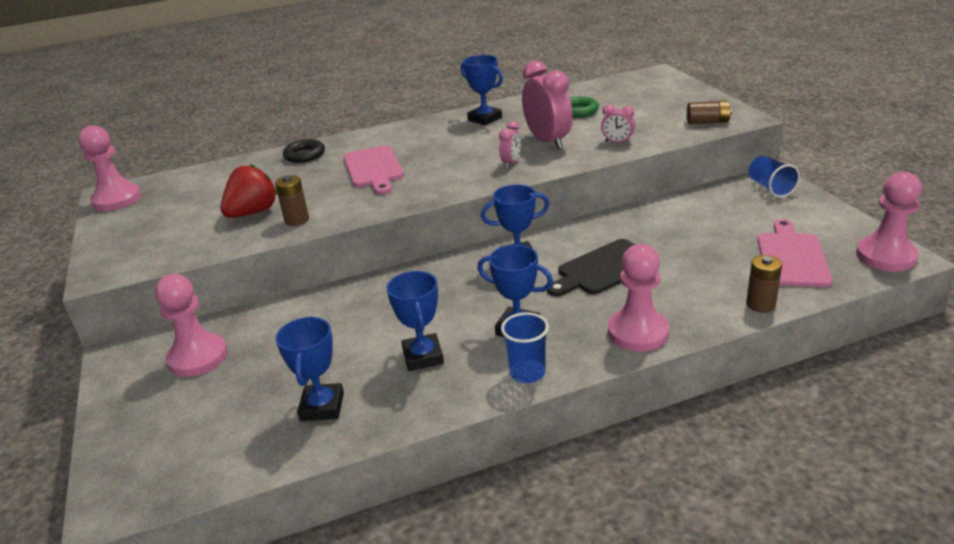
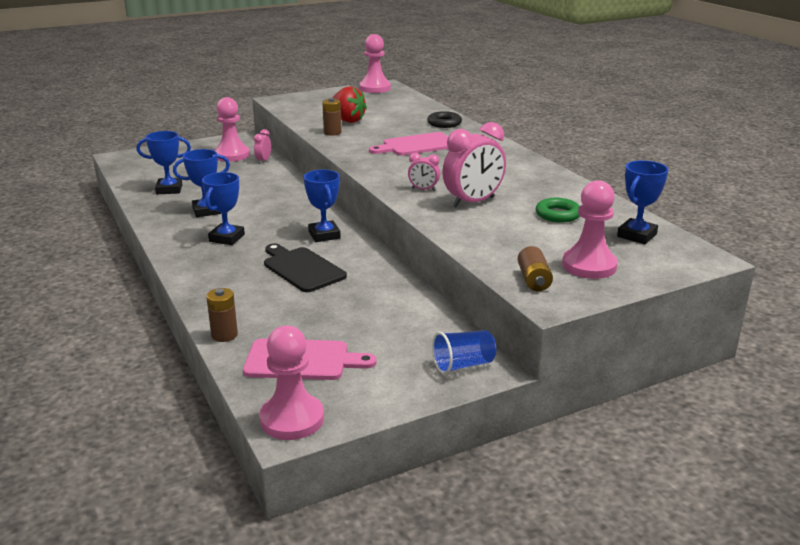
camera: 80 degrees right, 5 degrees down
(485, 119) = (529, 176): blue trophy -> blue trophy (636, 235)
(527, 373) = (173, 242): blue cup -> none
(617, 142) = (471, 232): pink clock -> pink clock (263, 161)
(638, 332) = (205, 280): pink pawn -> pink pawn (589, 266)

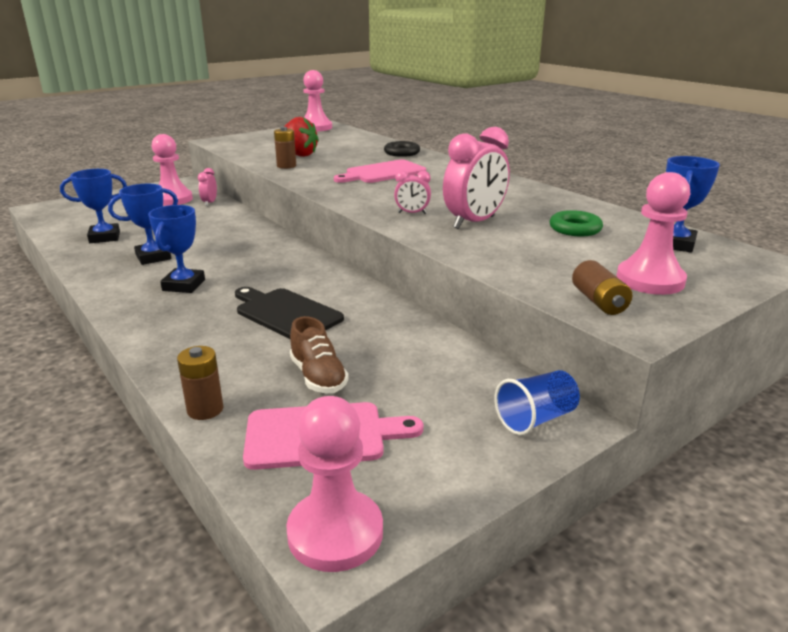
camera: 10 degrees left, 0 degrees up
(312, 320) = (318, 377): none -> brown shoe
(324, 235) = (301, 273): blue trophy -> none

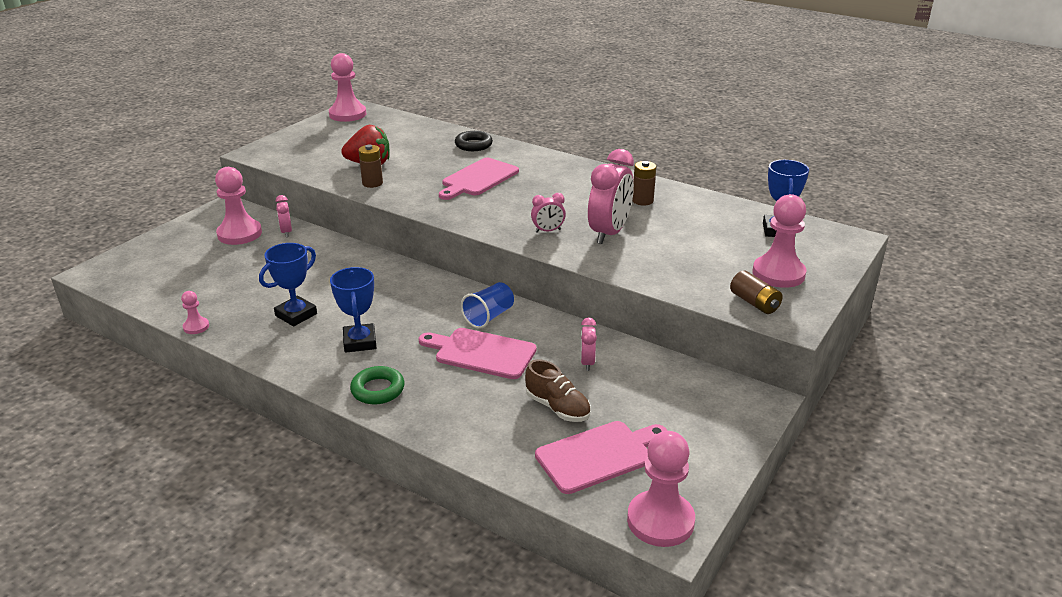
camera: 20 degrees left, 5 degrees up
(66, 252) = (196, 327): none -> pink pawn
(104, 237) = (217, 299): blue trophy -> none
(205, 409) = (493, 457): brown battery -> brown battery (642, 201)
(286, 313) = (481, 353): black cutting board -> pink cutting board
(387, 341) = (587, 362): none -> pink clock
(536, 419) = (737, 405): blue cup -> blue cup (489, 316)
(575, 229) = (694, 226): green ring -> green ring (378, 390)

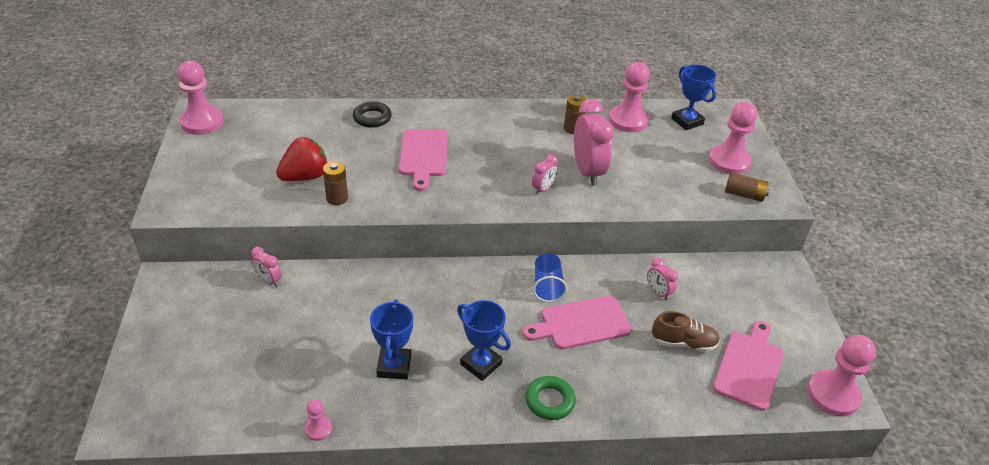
camera: 40 degrees left, 10 degrees up
(239, 234) = (223, 305): pink pawn -> pink pawn (628, 120)

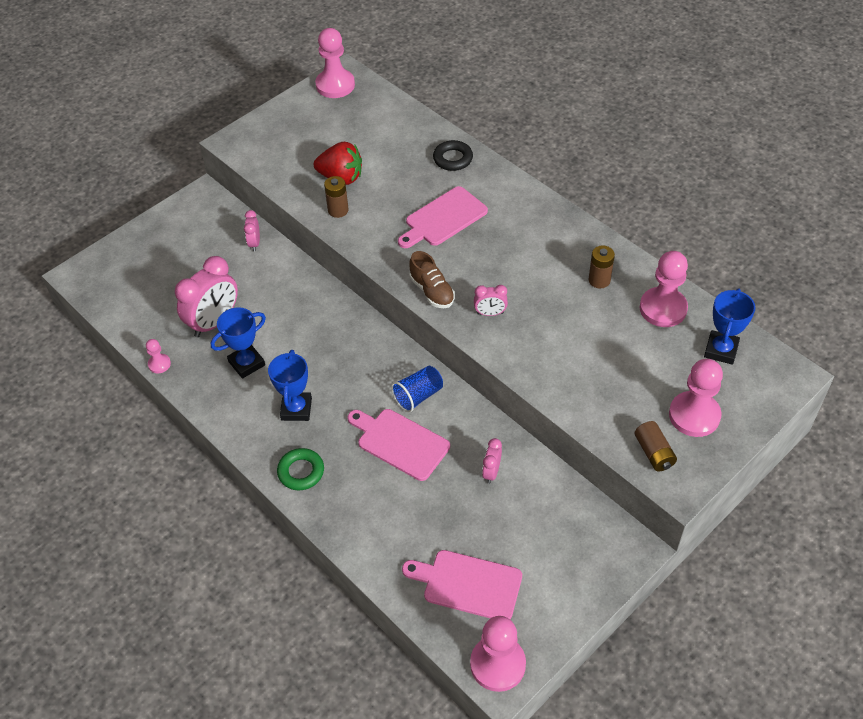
camera: 55 degrees right, 10 degrees up
(587, 172) = (549, 327): pink clock -> pink clock (214, 322)
(683, 343) = (449, 523): brown shoe -> brown shoe (432, 291)
(749, 367) = (468, 584): pink cutting board -> pink cutting board turned 150 degrees counterclockwise

